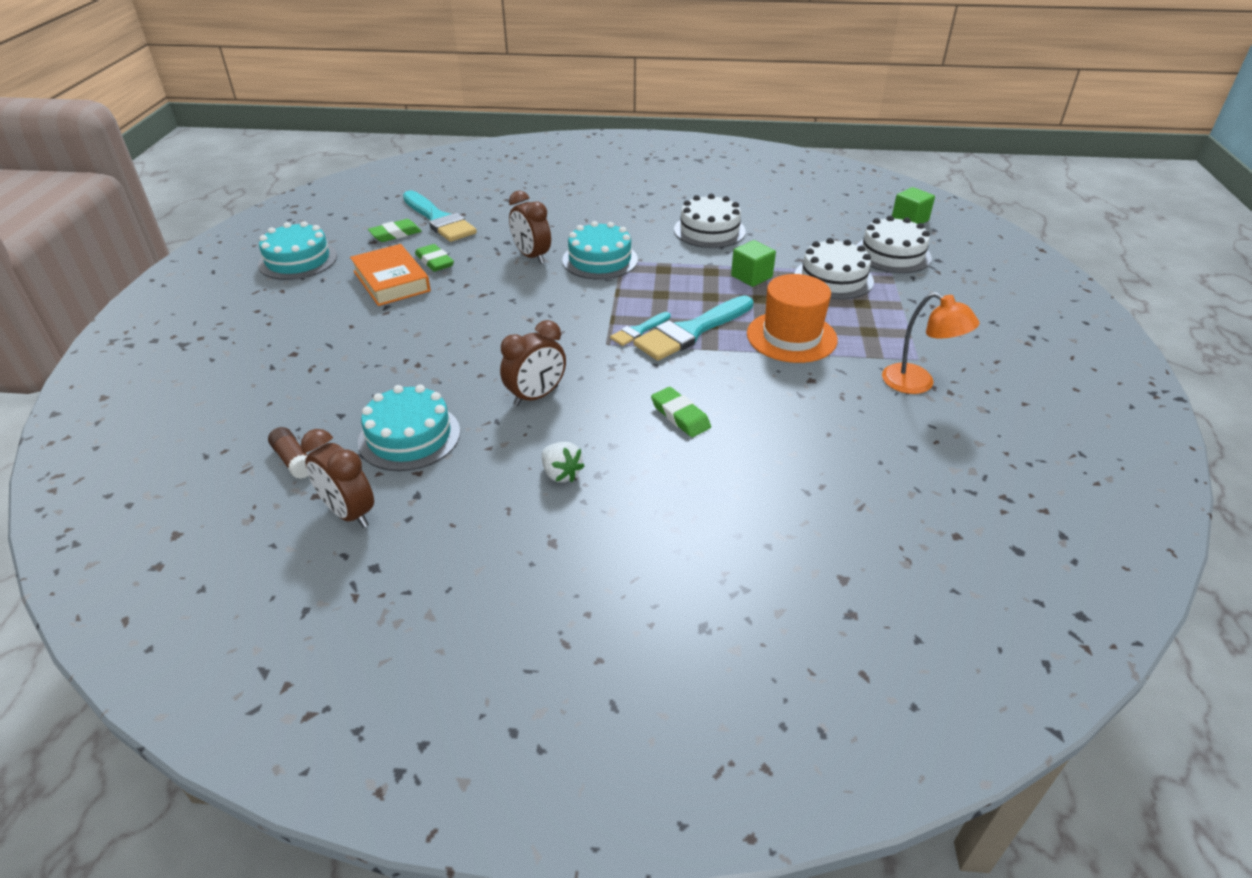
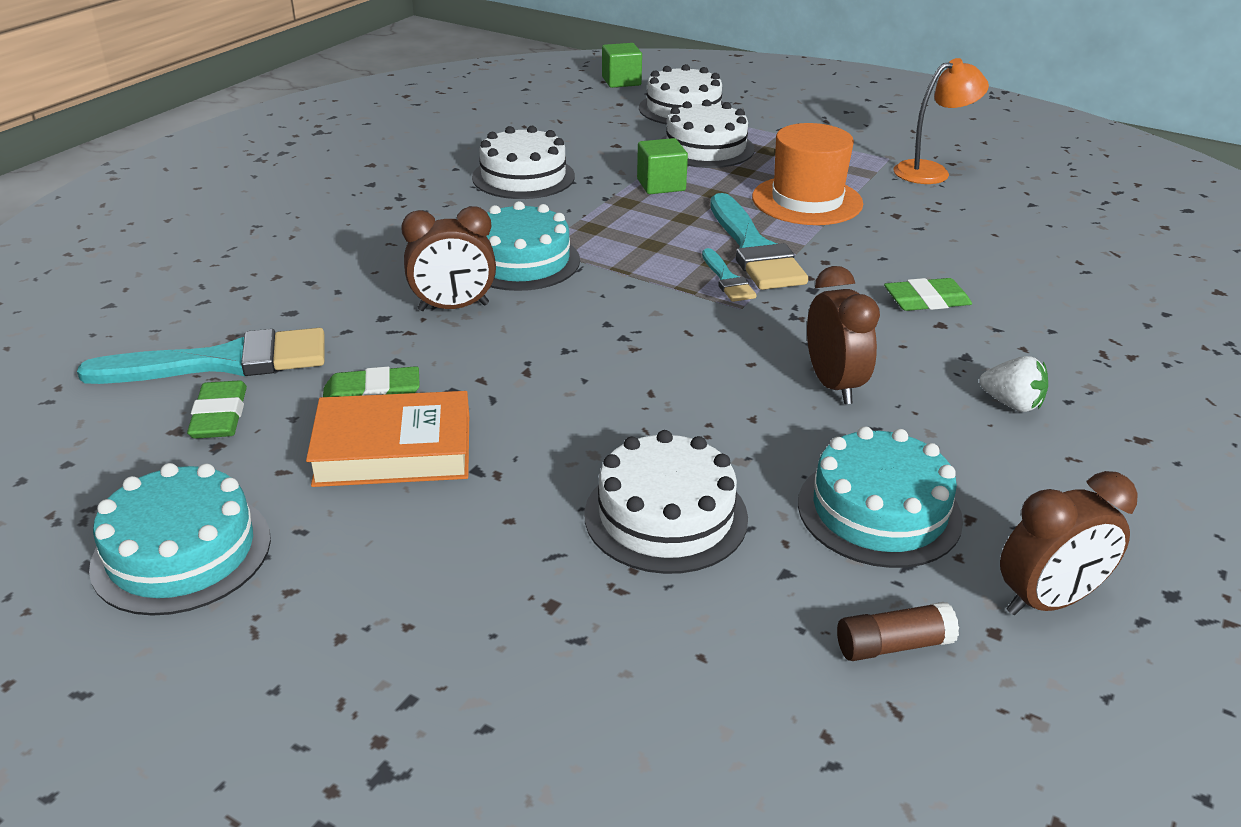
camera: 65 degrees left, 5 degrees down
(373, 367) = (665, 516): none -> white cake
(561, 474) = (1011, 404): white strawberry -> white strawberry turned 45 degrees clockwise

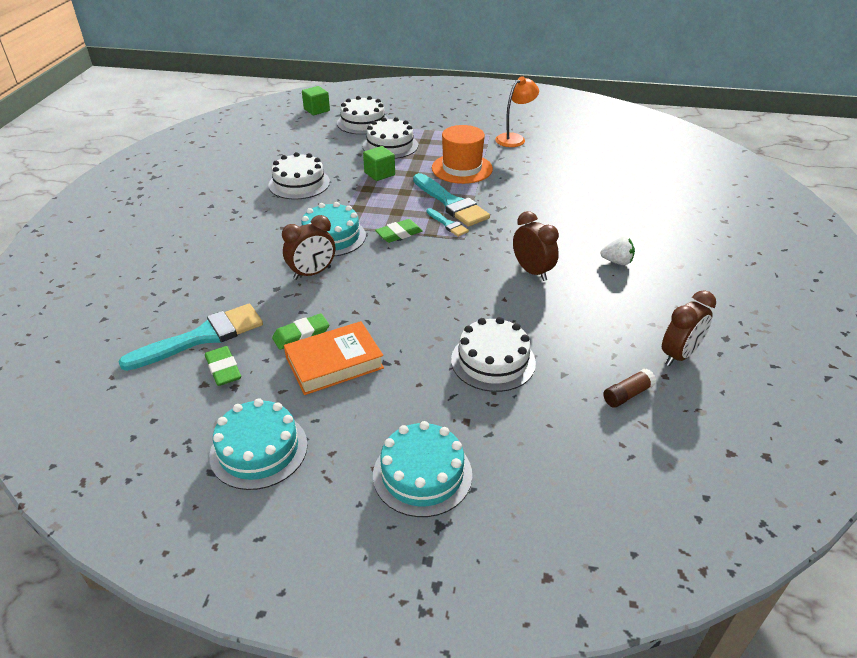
camera: 20 degrees left, 5 degrees up
(879, 511) = (587, 332): turquoise cake -> turquoise cake (422, 474)
(926, 300) = (551, 215): green eraser -> green eraser (399, 234)

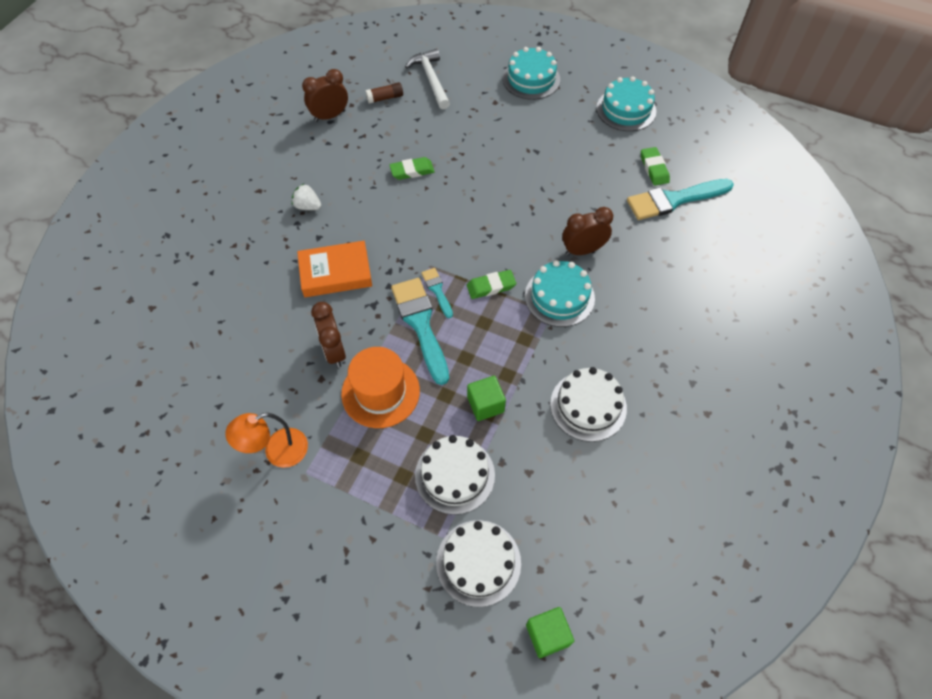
camera: 165 degrees left, 20 degrees up
(301, 335) = (596, 186): green eraser -> green eraser (412, 171)
(334, 363) = (573, 158): orange book -> orange book (335, 273)
(493, 361) = (460, 137): white cake -> none
(532, 271) = (387, 211): brown clock -> brown clock (334, 351)
(581, 438) = (431, 79): none -> white hammer

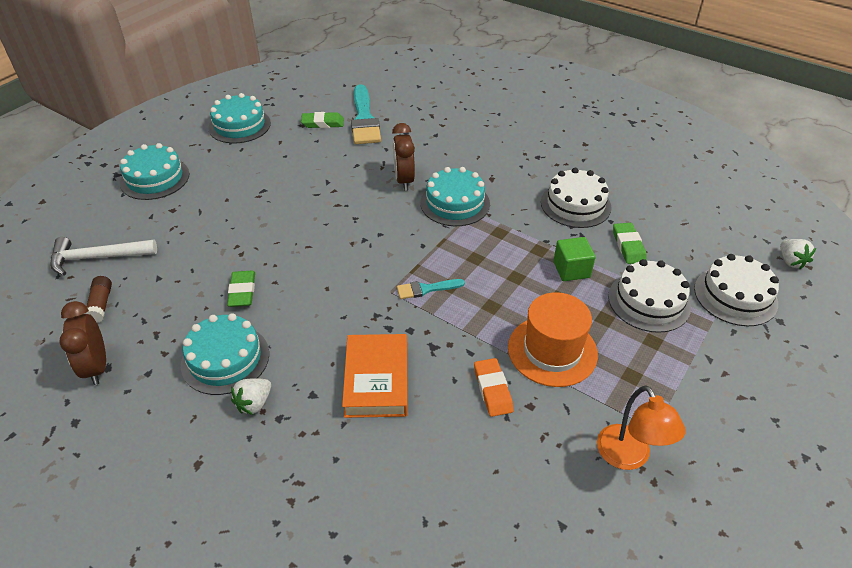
camera: 80 degrees left, 15 degrees down
(334, 351) = (493, 389): brown clock -> orange eraser
(345, 180) = (225, 359): none -> turquoise cake
(421, 324) = (469, 307): turquoise brush -> none
(491, 286) = (431, 247): green eraser -> green eraser (628, 246)
(547, 635) = (790, 261): green cube -> white strawberry

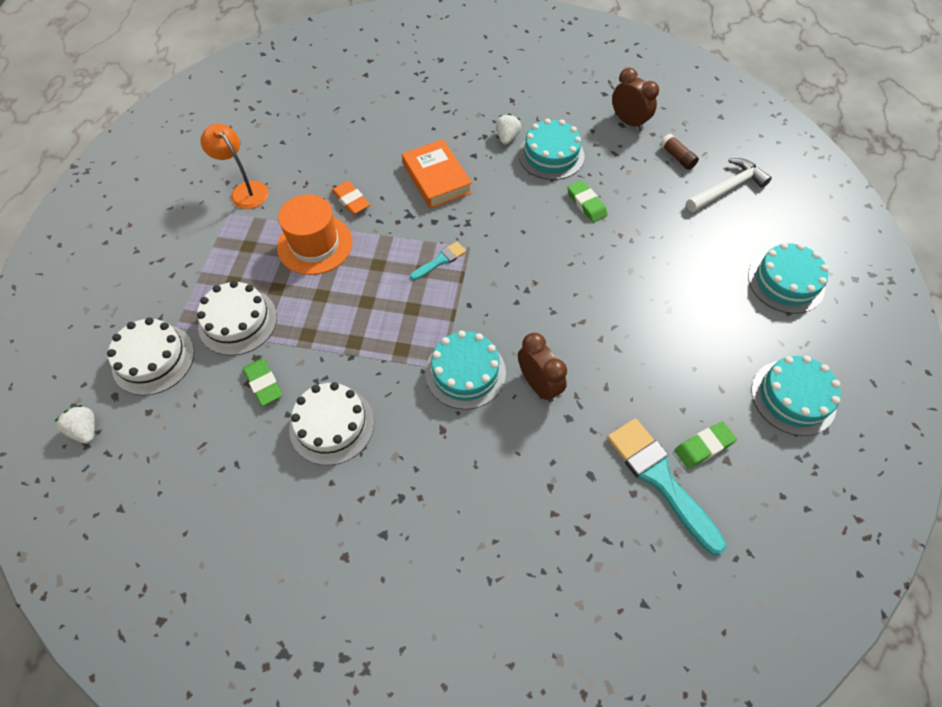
camera: 155 degrees right, 15 degrees up
(571, 269) = (317, 330): green cube -> none

